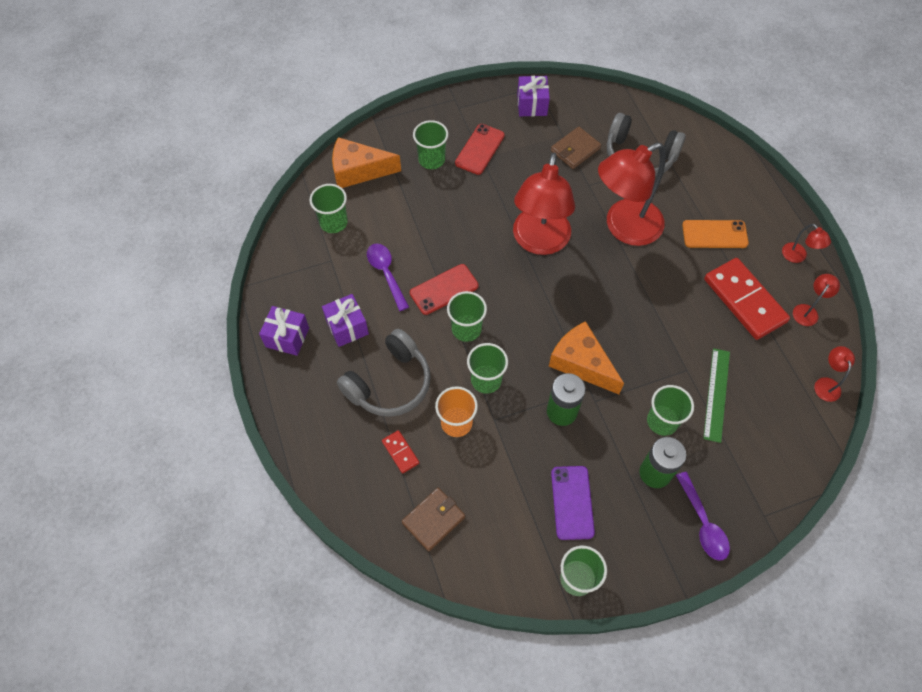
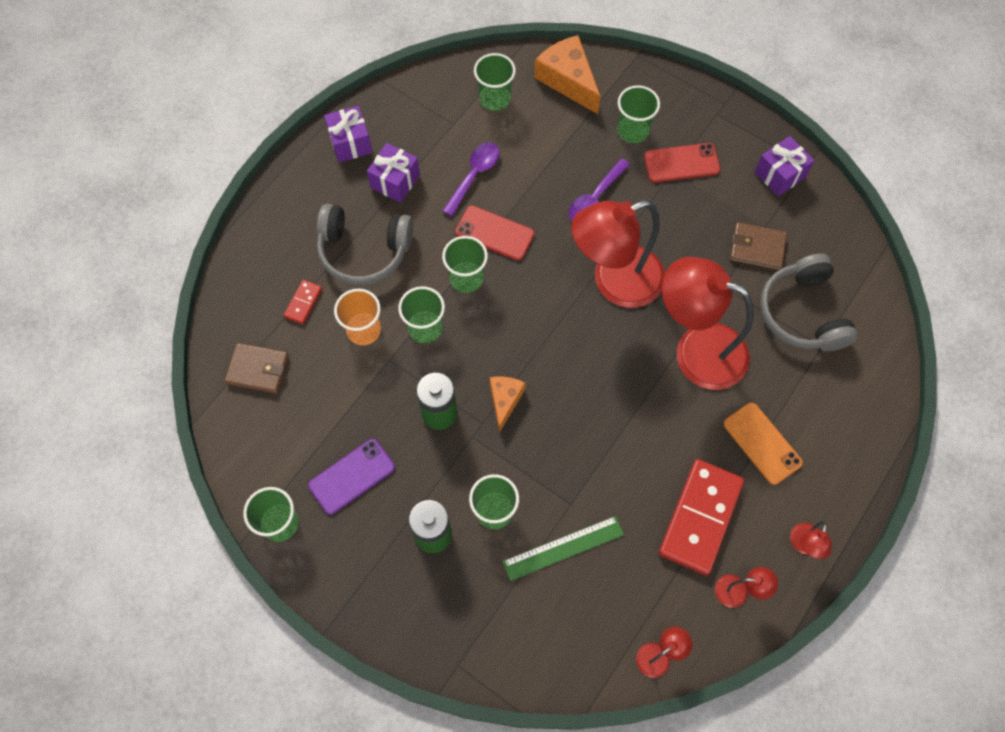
camera: 55 degrees right, 5 degrees up
(581, 363) = (505, 400): orange cheese -> orange cheese, size x0.60
(703, 523) = (410, 609): purple spoon -> purple spoon (595, 198)

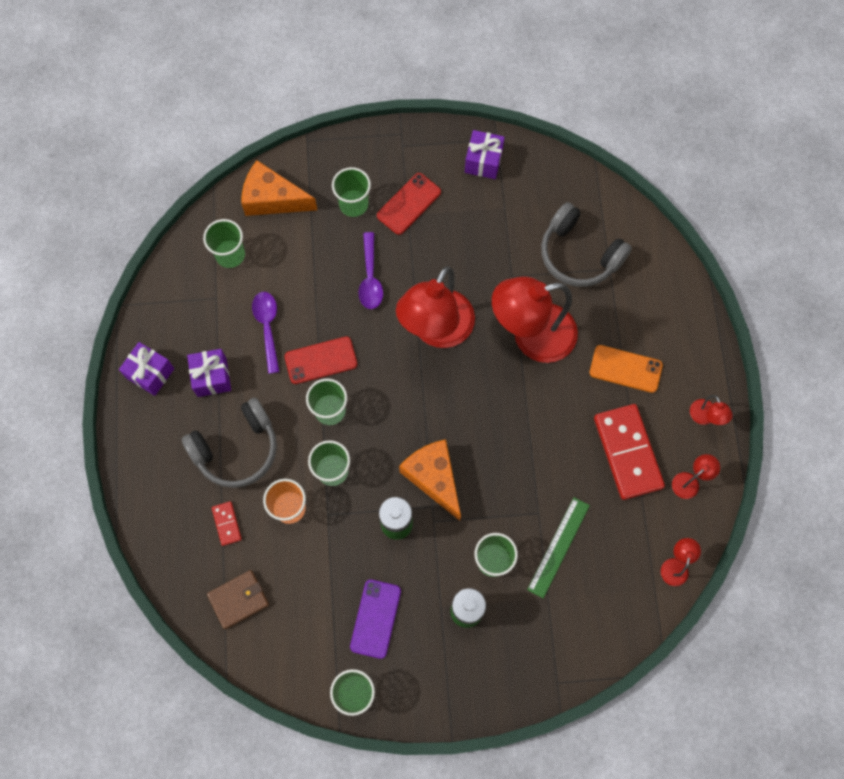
camera: 40 degrees left, 5 degrees up
(505, 400) = (434, 478): orange cheese -> orange cheese, size x1.66
(757, 248) = (512, 229): brown wallet -> none

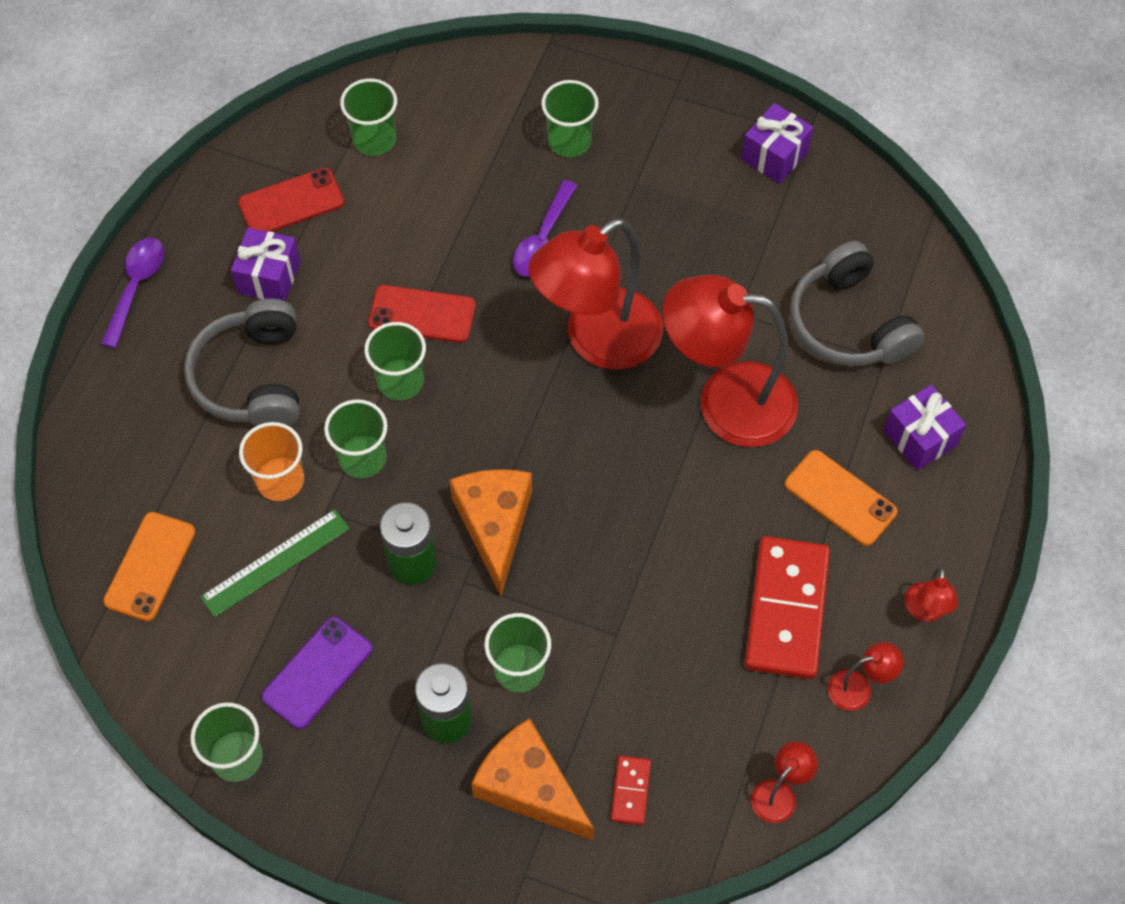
camera: 25 degrees right, 10 degrees down
(150, 373) = (193, 240): purple gift -> purple gift (920, 438)
(227, 524) = (187, 465): red domino -> red domino (630, 791)
(237, 449) = (252, 378): grey headphones -> grey headphones turned 90 degrees clockwise
(238, 599) = (150, 566): brown wallet -> orange phone
(267, 327) = (374, 246): purple spoon -> purple spoon (136, 287)
(272, 199) = (466, 94): orange cheese -> orange cheese (529, 787)
(409, 204) = (644, 169): red phone -> red phone (291, 203)
(558, 547) = (622, 692): green ruler -> green ruler (275, 563)

